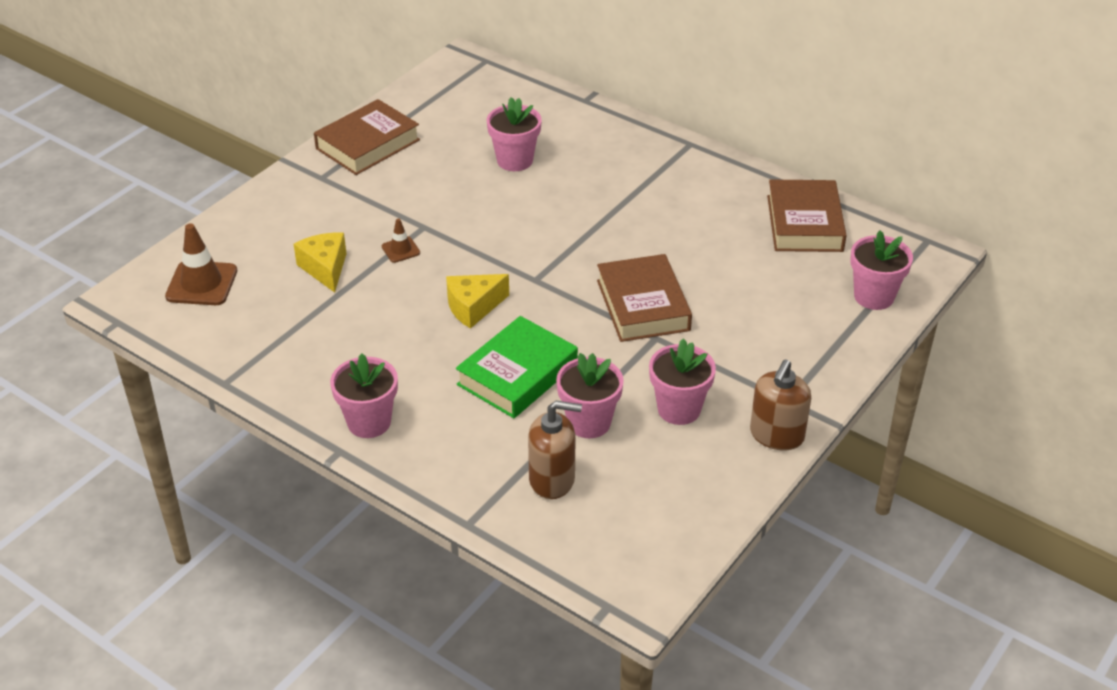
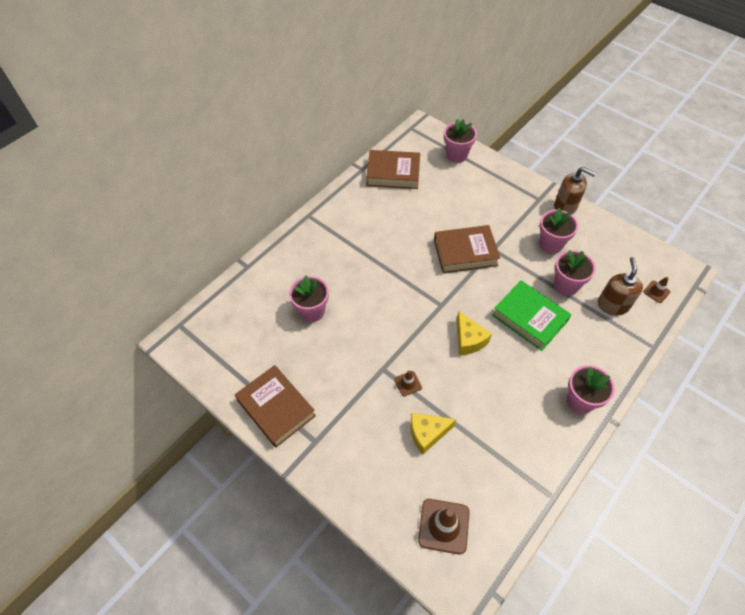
camera: 85 degrees left, 15 degrees up
(587, 544) = (656, 292): none -> brown traffic cone

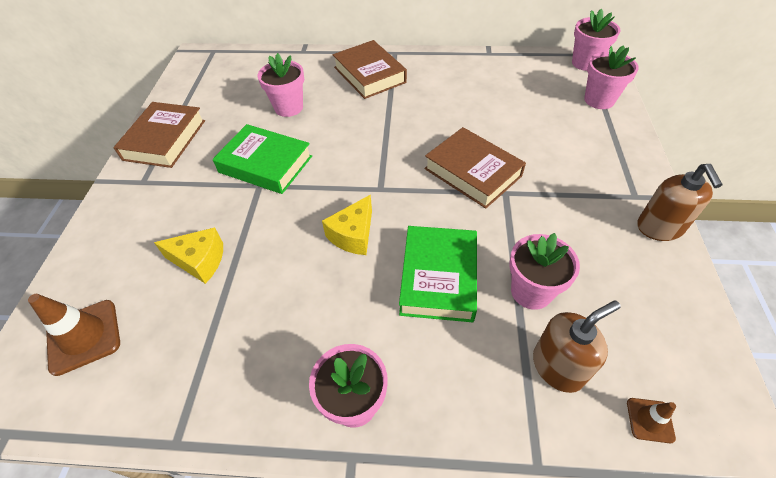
camera: 55 degrees right, 5 degrees down
(364, 355) = (265, 164): none -> green book
(393, 173) = (511, 73): brown book -> brown book (369, 75)
(408, 383) = (254, 213): brown traffic cone -> none
(427, 434) = (200, 261): yellow cheese -> yellow cheese turned 150 degrees clockwise
(550, 244) = (579, 242): pink flower pot -> pink flower pot (585, 63)

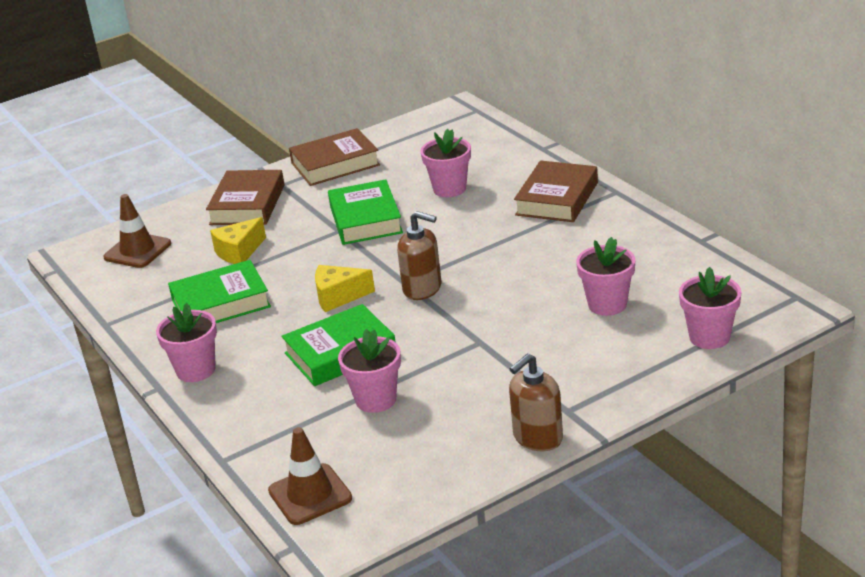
camera: 55 degrees right, 20 degrees down
(200, 261) = (239, 252): yellow cheese -> yellow cheese turned 75 degrees clockwise
(263, 319) = (221, 303): none -> green book
(472, 172) = (486, 315): brown book -> brown book (247, 205)
(558, 367) = (314, 439): brown soap dispenser -> brown soap dispenser (422, 289)
(585, 63) = (776, 303): pink flower pot -> pink flower pot (607, 304)
(650, 420) = (310, 495): brown traffic cone -> brown traffic cone, size x1.87

